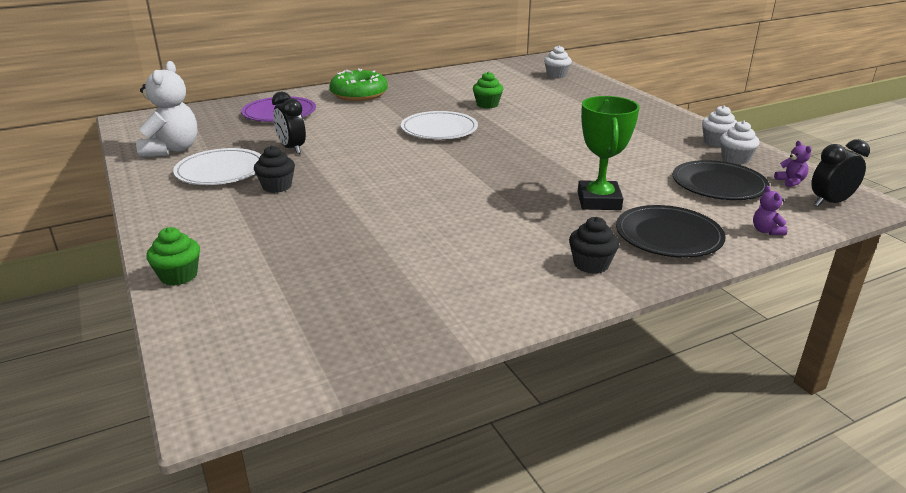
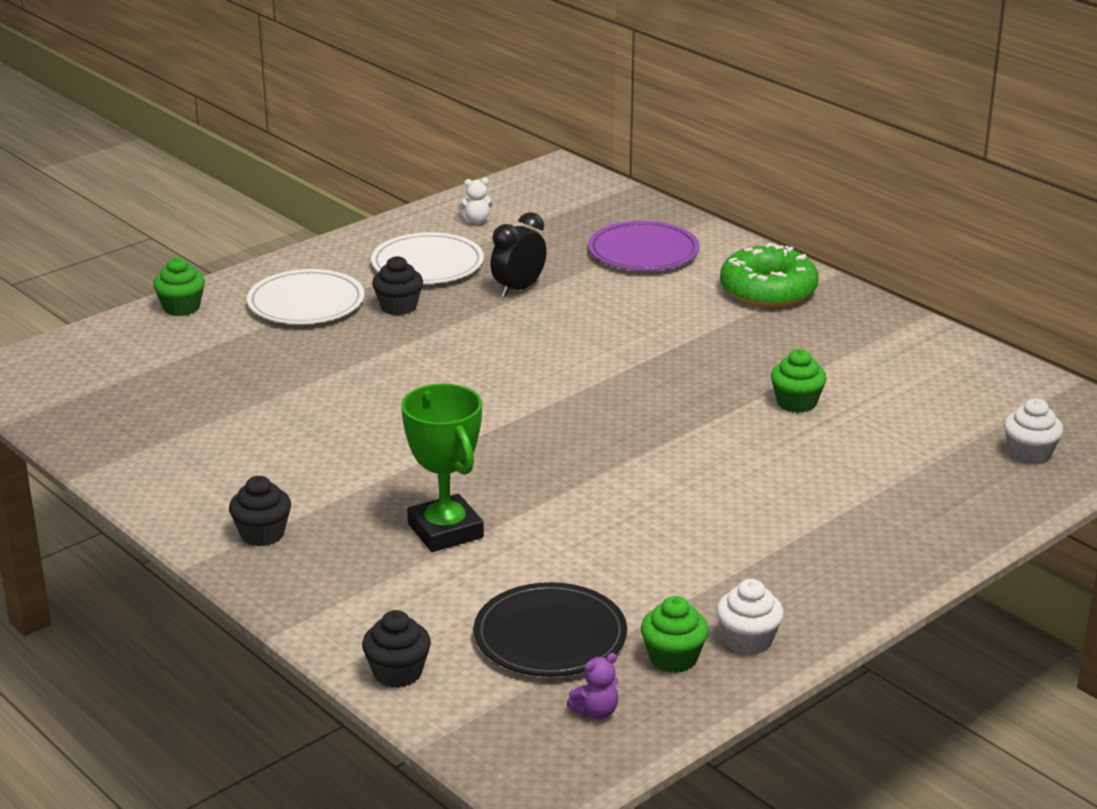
camera: 75 degrees right, 0 degrees up
(172, 150) = (476, 221): white teddy bear -> white teddy bear, size x0.43
(439, 129) = (652, 378): white plate -> white plate (306, 303)
(599, 201) = (445, 531): green trophy -> green trophy turned 75 degrees clockwise
(668, 236) = (355, 589): black plate -> none
(735, 159) = (673, 658): white cupcake -> green cupcake
(766, 231) = (397, 673): purple teddy bear -> black cupcake
(830, 203) = (525, 746): black clock -> none

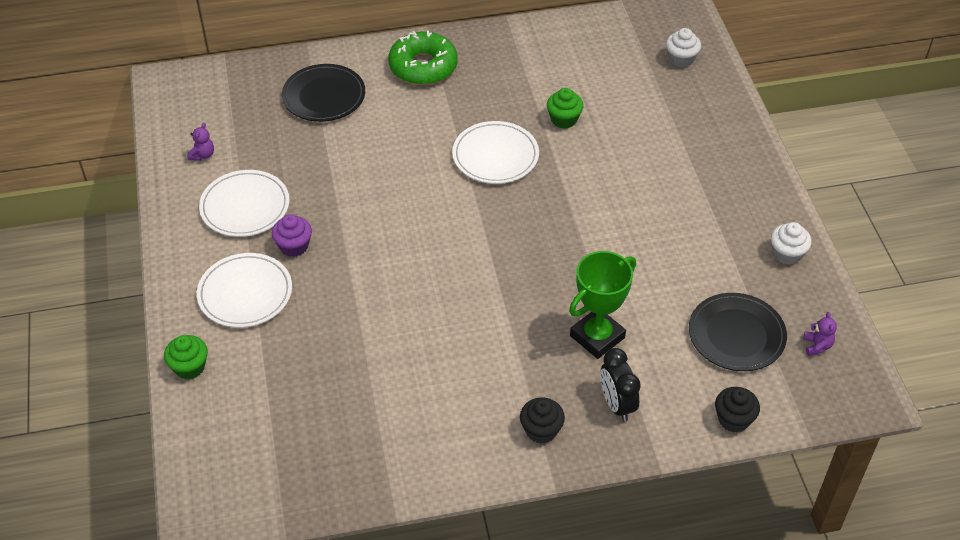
camera: 60 degrees left, 20 degrees up
(398, 307) = (294, 246): black cupcake -> purple cupcake
(445, 531) = (597, 337): green trophy -> green trophy turned 45 degrees counterclockwise
(476, 221) = (202, 155): white teddy bear -> purple teddy bear
(518, 289) = (322, 176): black clock -> black clock (617, 405)
(643, 252) = (324, 96): purple plate -> black plate
(673, 658) = (786, 292): green cupcake -> none
(675, 377) = (495, 156): none -> white plate

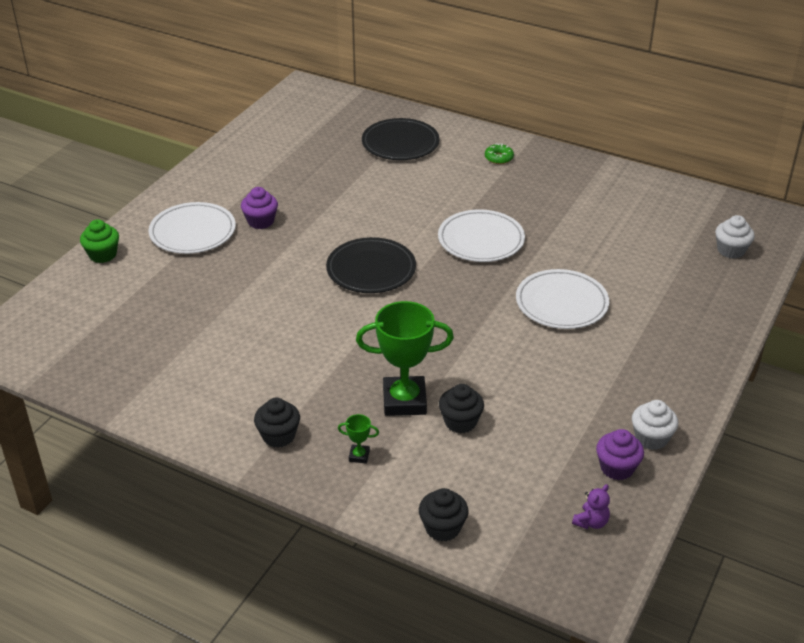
camera: 40 degrees right, 10 degrees down
(202, 155) = (272, 139): purple teddy bear -> none
(245, 206) = (260, 182): white plate -> white plate (561, 303)
(423, 66) = (499, 158): green donut -> green donut, size x0.43
(564, 119) = (569, 243): green cupcake -> none
(617, 405) = (359, 456): black clock -> green trophy
(654, 327) = (460, 422): none -> black cupcake
(736, 335) = (525, 469): black plate -> black plate (371, 269)
(790, 292) = (617, 468): none -> purple cupcake

